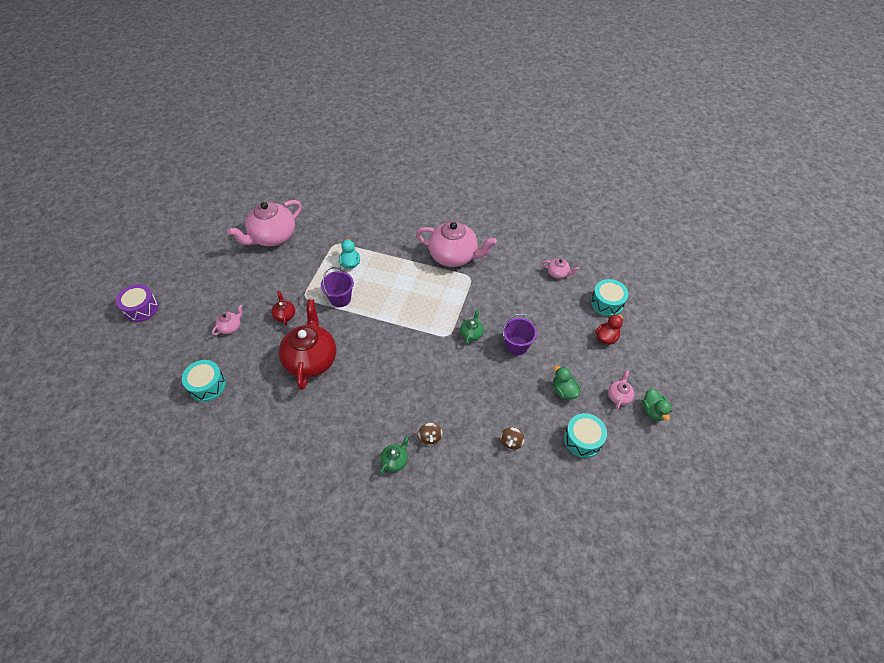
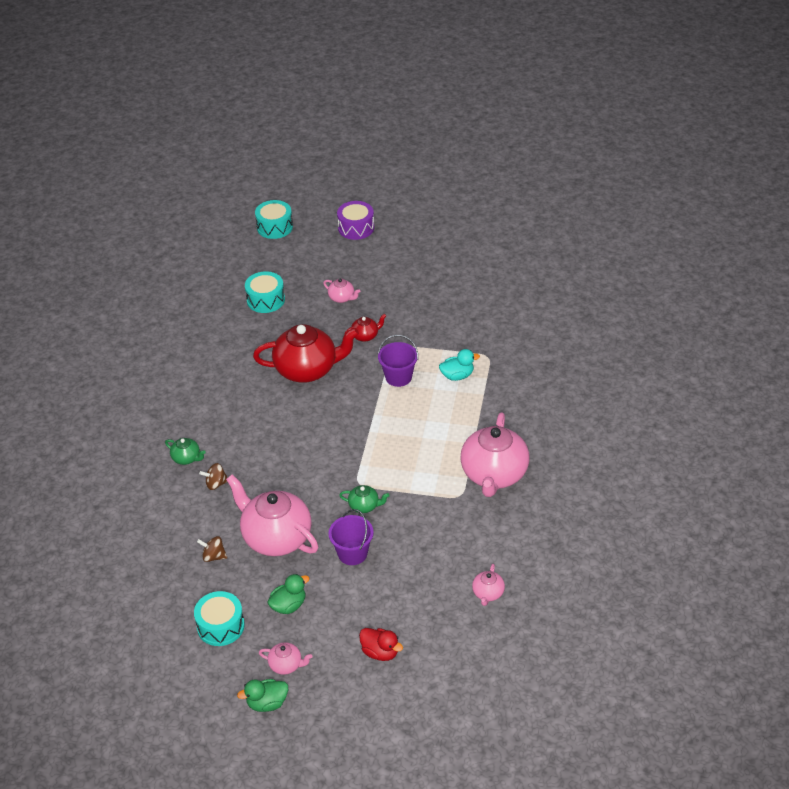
camera: 85 degrees right, 10 degrees down
(272, 237) = (484, 299): pink teapot -> pink teapot (276, 537)
(607, 303) = (443, 653): turquoise drum -> turquoise drum (274, 227)

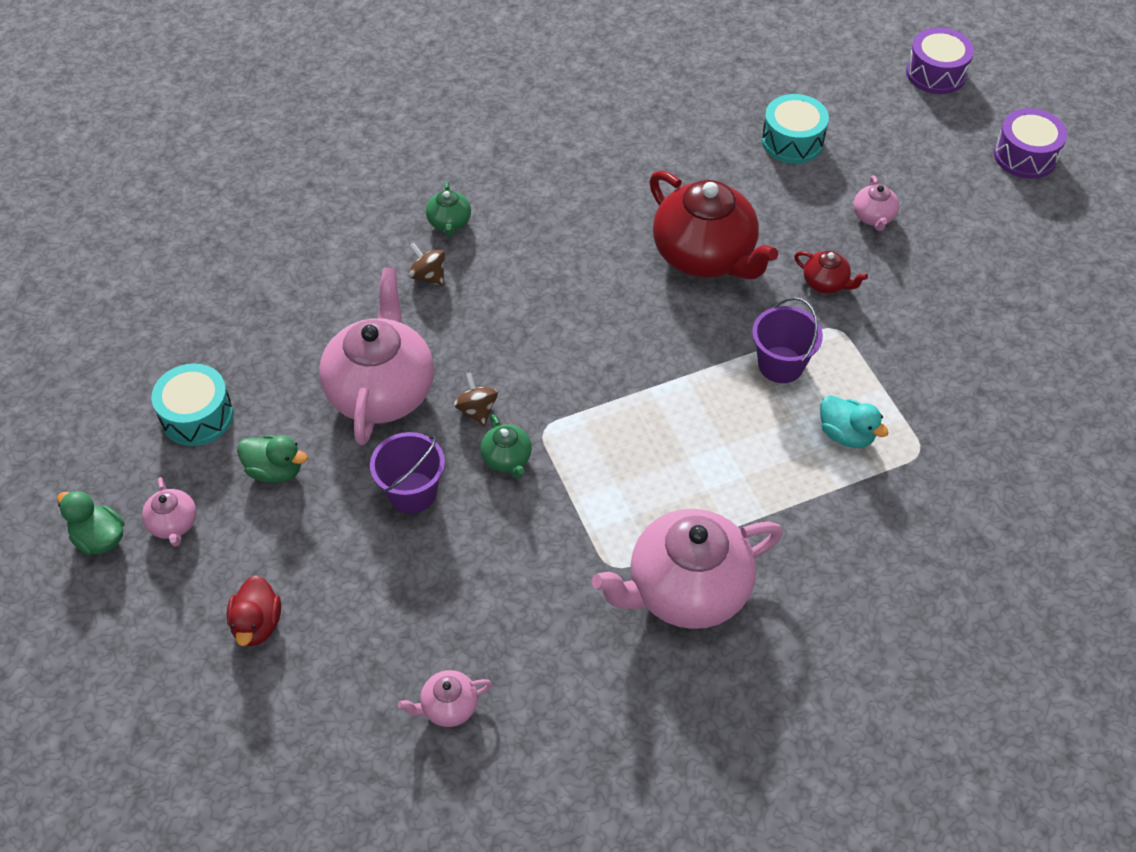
camera: 55 degrees right, 10 degrees up
(213, 556) = (306, 343): brown spinning top -> brown spinning top (477, 410)
(274, 227) = (936, 73): turquoise drum -> purple drum

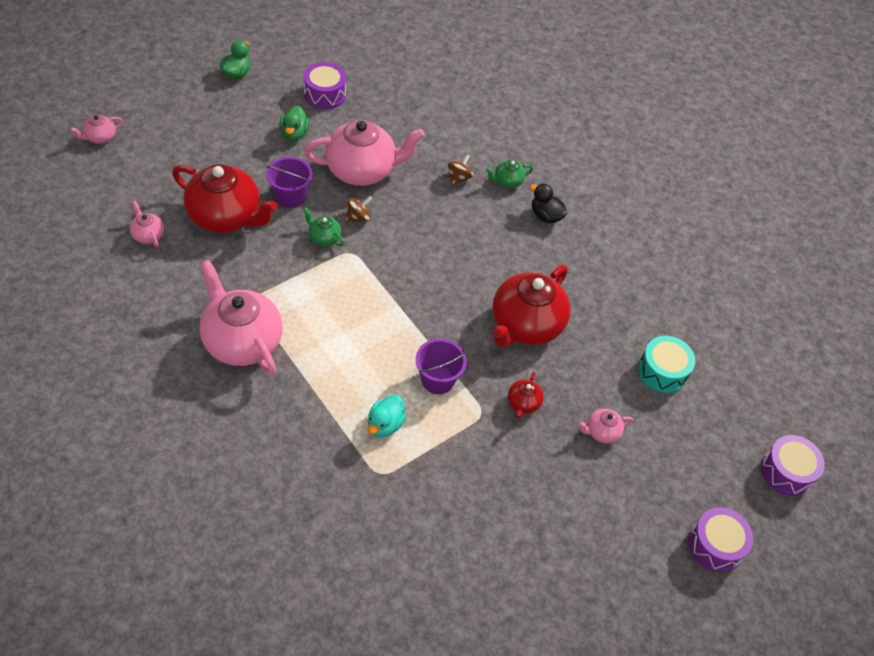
camera: 70 degrees right, 0 degrees up
(173, 524) = (250, 99): pink teapot -> pink teapot (100, 137)
(197, 416) = (325, 94): turquoise drum -> purple drum
(257, 624) = (192, 145): red duck -> none
(434, 587) = (226, 217): none -> red teapot
(507, 459) = (324, 237): green teapot -> green teapot turned 75 degrees clockwise
(523, 195) = (545, 216): none -> black duck

